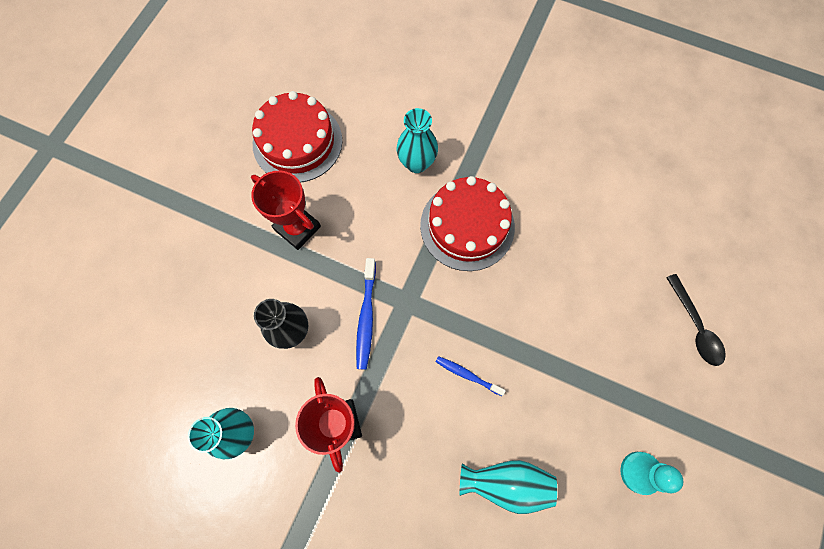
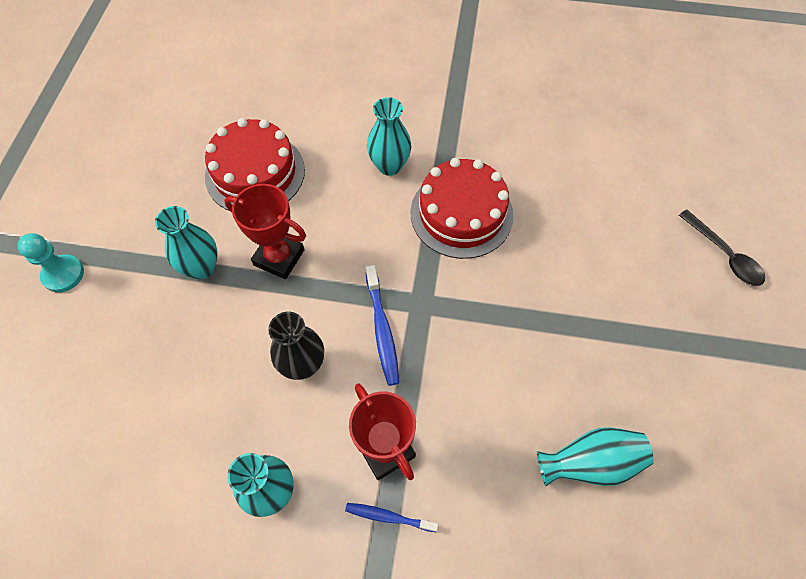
camera: 15 degrees left, 10 degrees down
(231, 221) = (202, 268): none -> turquoise vase
(467, 375) = (510, 361): blue toothbrush -> blue toothbrush (389, 517)
(640, 472) = (725, 412): turquoise pawn -> turquoise pawn (63, 274)

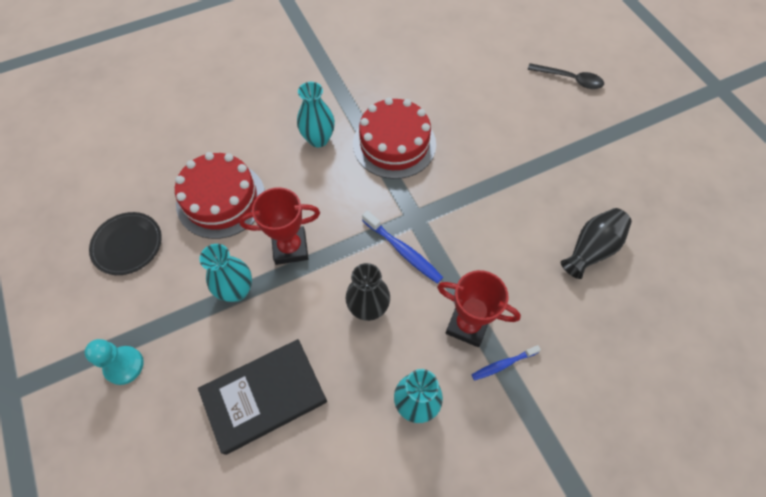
camera: 35 degrees left, 0 degrees up
(147, 167) = (127, 245): none -> black plate
(147, 383) = (264, 396): none -> black book
(590, 462) = (591, 249): turquoise vase -> black vase

